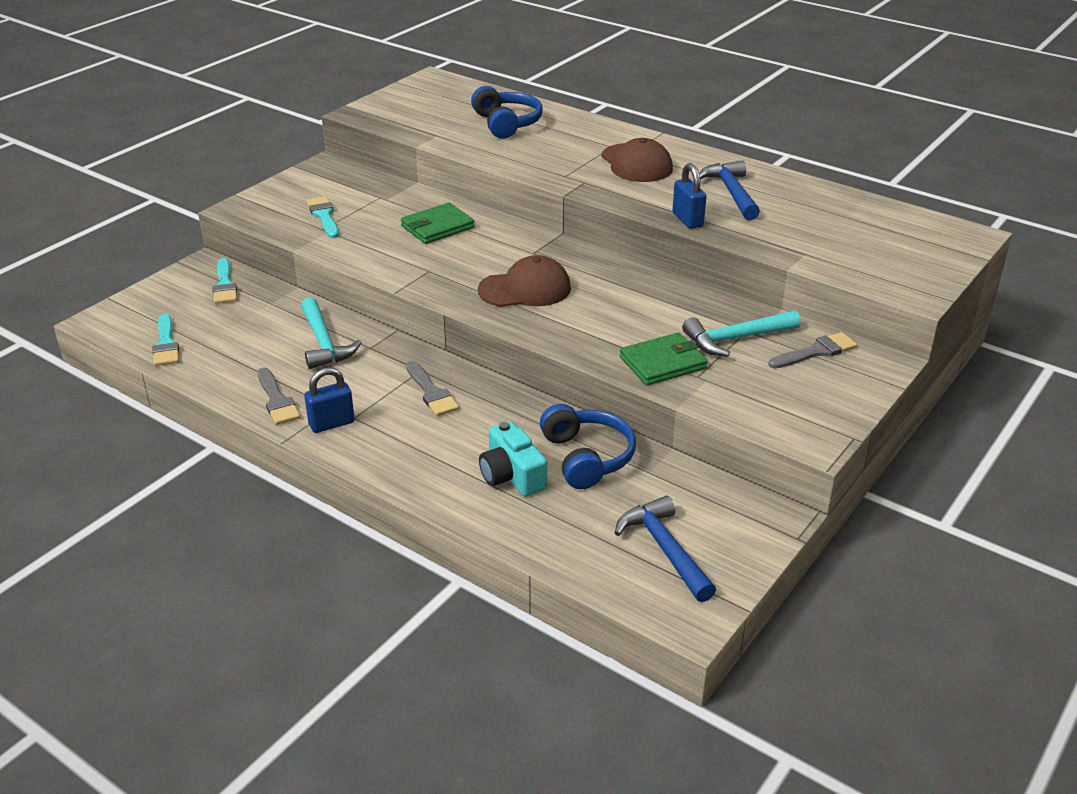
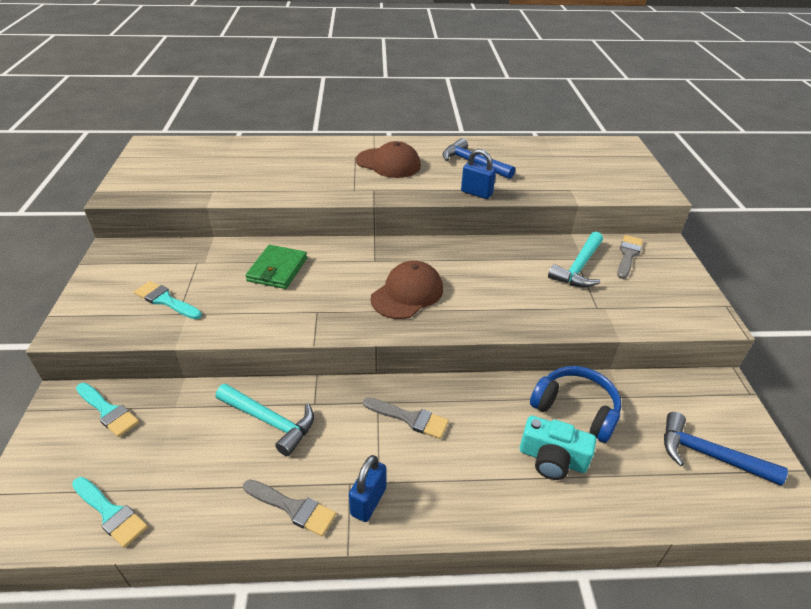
camera: 40 degrees left, 5 degrees up
(506, 123) = (257, 163): blue headphones -> none
(663, 363) = (566, 308): green wallet -> none

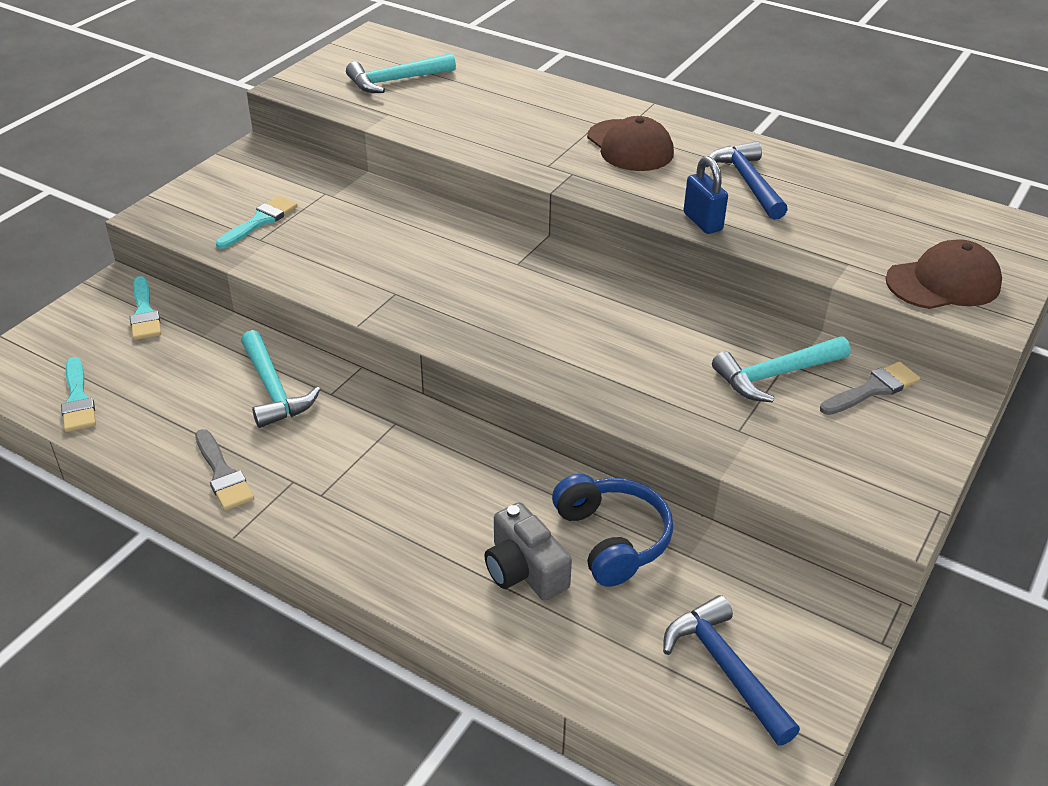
camera: 35 degrees right, 0 degrees up
(166, 300) = (260, 221): turquoise brush -> turquoise brush turned 60 degrees clockwise
(195, 168) = (396, 80): none -> turquoise hammer
(277, 269) = (399, 232): green wallet -> none
(368, 501) = (294, 505): blue padlock -> none
(407, 293) = (514, 315): brown cap -> brown cap (943, 283)
(410, 418) = (412, 454): grey brush -> none
(552, 459) = (524, 570): turquoise camera -> grey camera

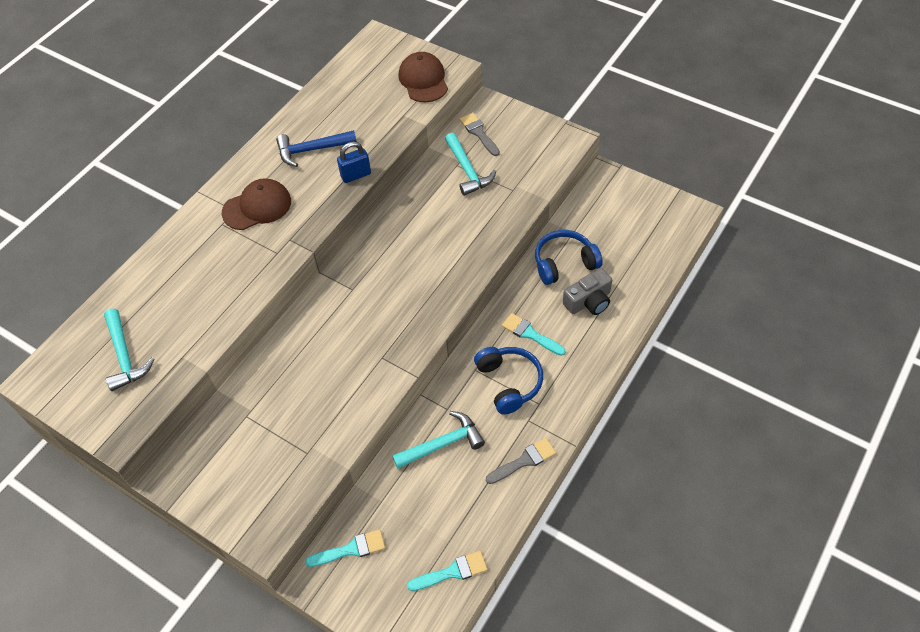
camera: 85 degrees left, 15 degrees up
(260, 221) = (282, 457): turquoise brush -> turquoise brush (530, 334)
(365, 460) = (509, 382): none -> blue headphones
(726, 669) = (641, 223): blue hammer -> none

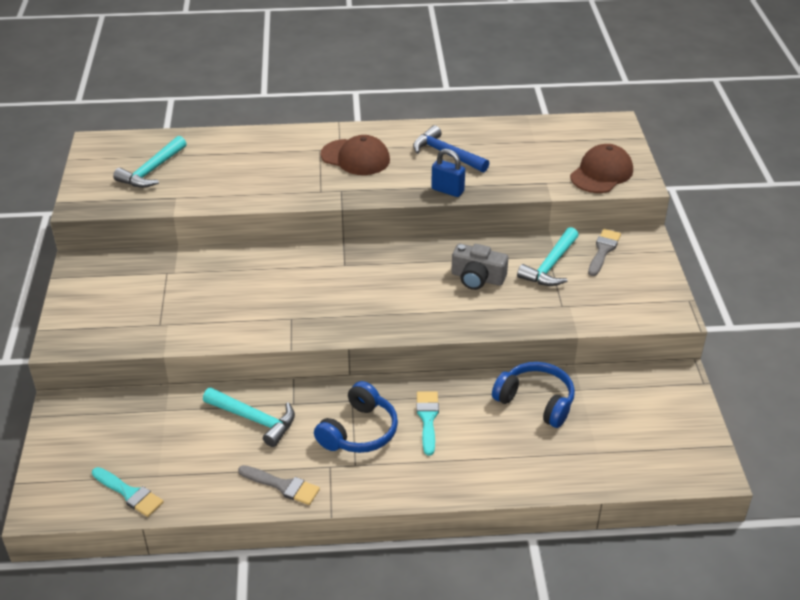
camera: 50 degrees right, 15 degrees down
(351, 549) = (105, 415): turquoise brush -> none
(589, 301) = (509, 442): grey camera -> grey camera (477, 278)

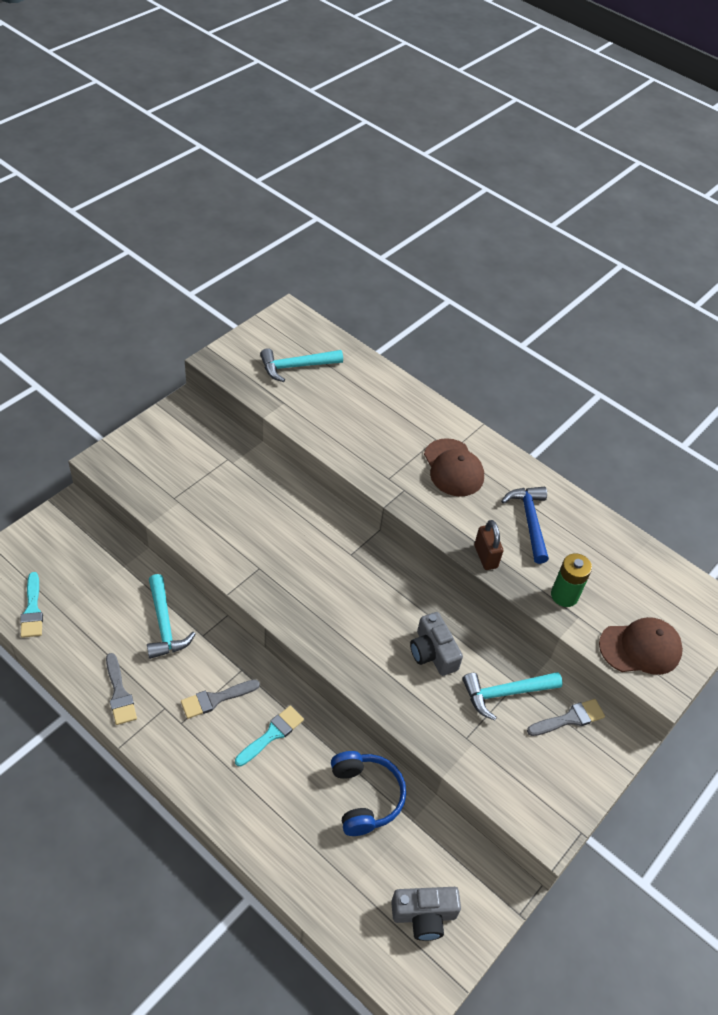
camera: 40 degrees right, 10 degrees up
(359, 431) = (215, 699): blue headphones -> grey brush
(447, 190) = (485, 556): blue padlock -> brown padlock
(523, 177) = (564, 595): none -> green battery
(657, 430) = (424, 915): none -> grey camera

